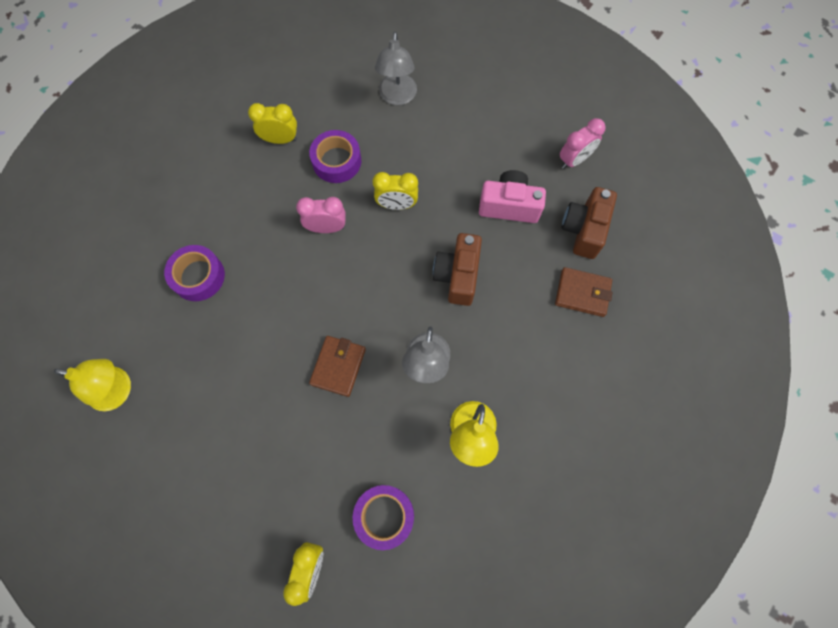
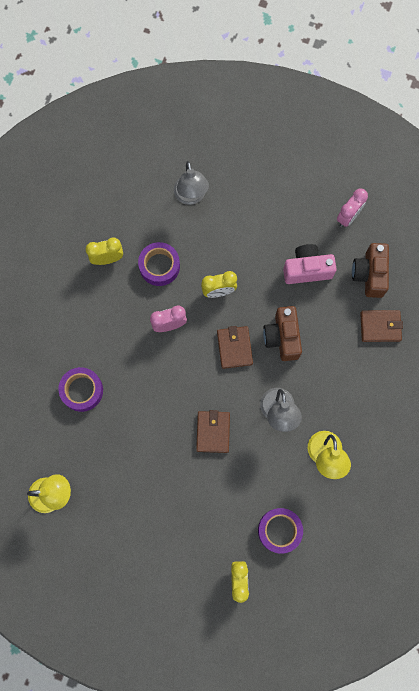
camera: 15 degrees left, 5 degrees up
(396, 273) = (234, 348): none -> brown wallet

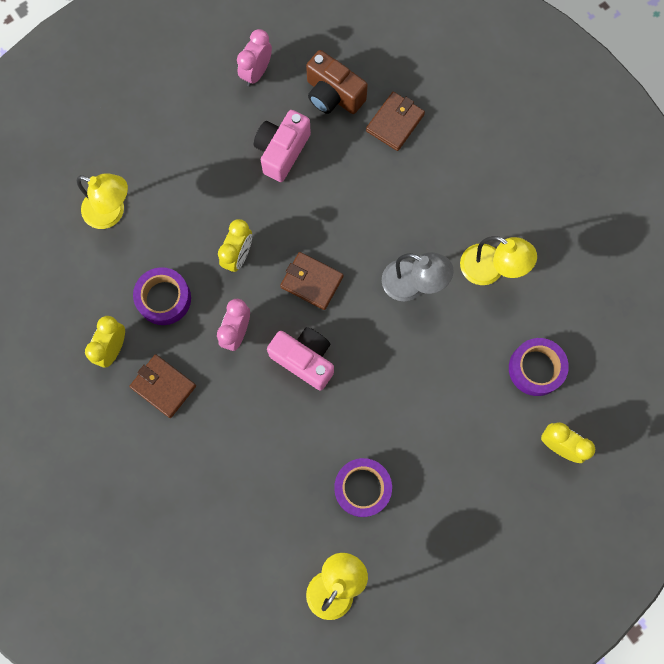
camera: 55 degrees left, 0 degrees up
(82, 390) = (241, 476): purple tape -> purple tape (362, 488)
(181, 378) = (304, 359): none -> pink camera
(191, 196) = (111, 212): grey lamp -> yellow lamp
(213, 432) = (386, 366): brown wallet -> brown wallet (163, 386)
(282, 337) = (336, 226): brown camera -> none
(348, 217) = (256, 72): pink clock -> pink clock turned 135 degrees counterclockwise

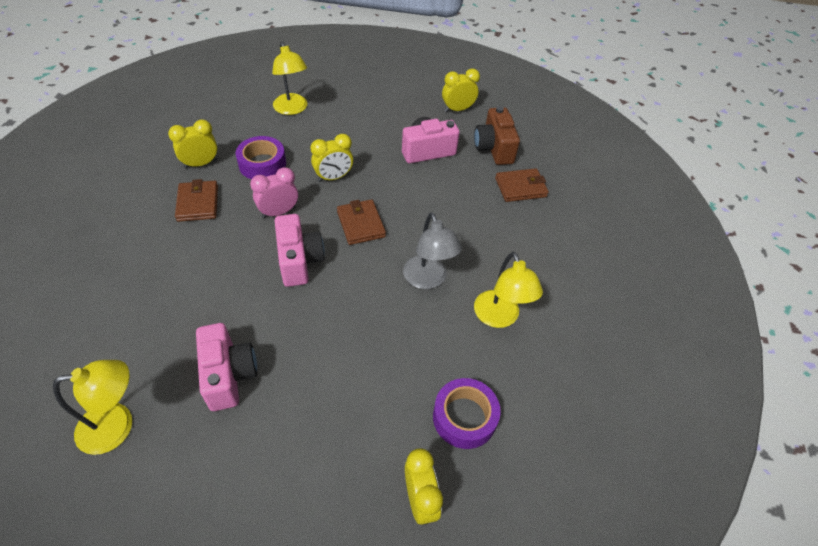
camera: 40 degrees right, 25 degrees down
(256, 72) = (457, 109): pink clock -> yellow clock
(362, 488) = (229, 375): purple tape -> pink camera

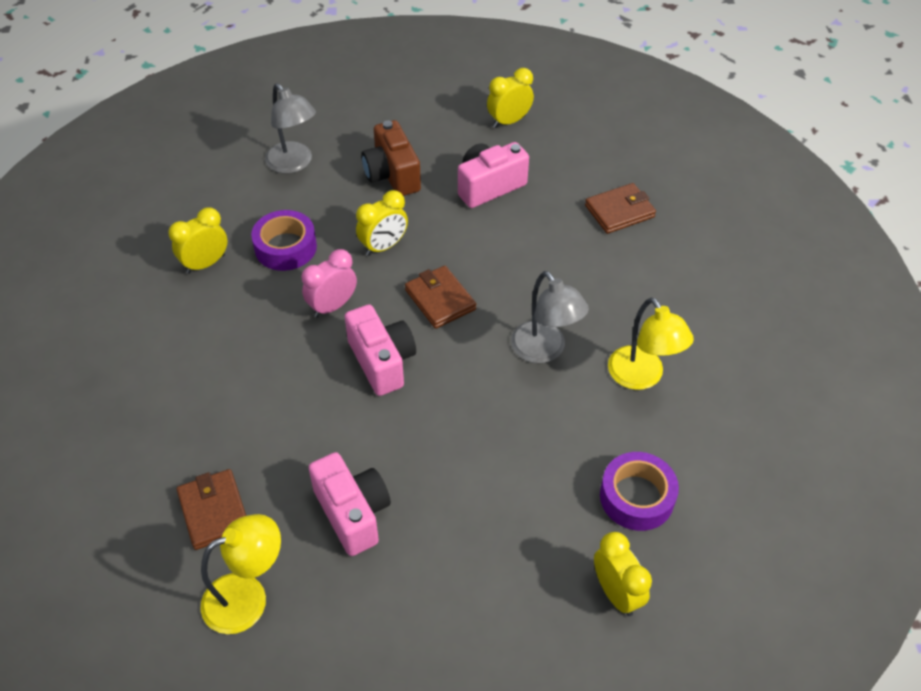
camera: 10 degrees left, 0 degrees up
(198, 203) = (225, 316): brown wallet -> brown wallet (214, 511)
(292, 109) = (294, 164): yellow lamp -> grey lamp
(494, 148) = (571, 166): brown camera -> brown camera (392, 175)

